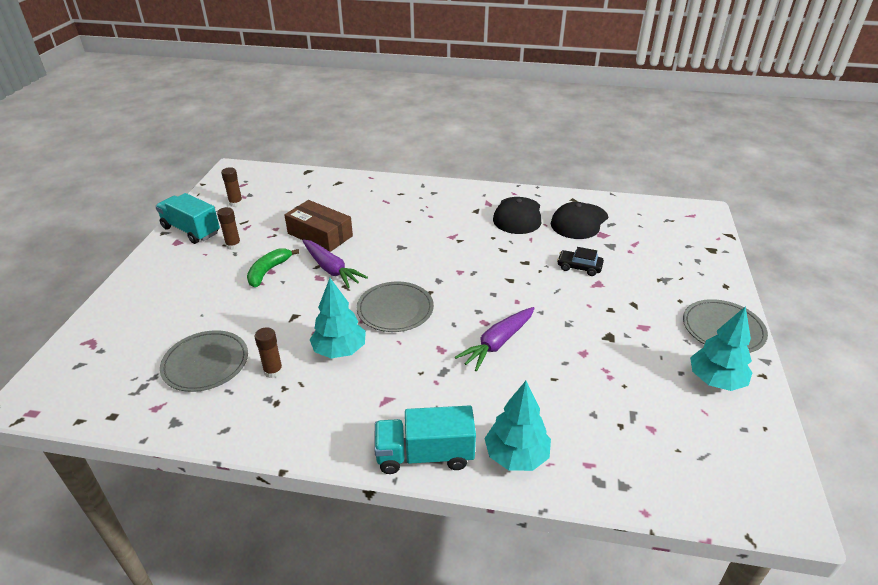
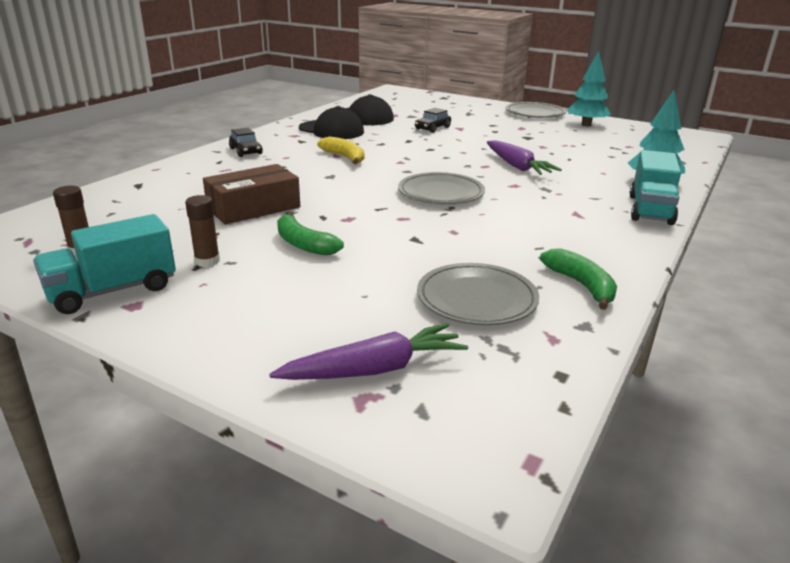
camera: 70 degrees left, 10 degrees down
(236, 415) = (581, 285): none -> green banana
(273, 371) = (512, 259): brown glue stick -> none
(331, 269) = (337, 210): purple carrot -> purple carrot (374, 369)
(340, 350) = (493, 223): turquoise tree -> none
(431, 196) = (246, 151): none -> black car
(450, 241) = (345, 157): none -> yellow banana

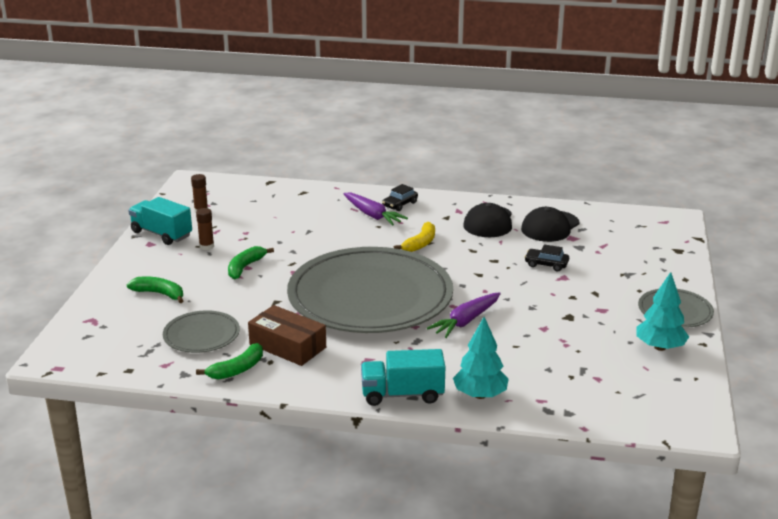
camera: 70 degrees right, 0 degrees up
(253, 208) = (291, 238): brown box -> brown box (287, 346)
(323, 317) = (159, 294): none -> green banana
(374, 369) = (116, 318): purple carrot -> purple carrot (372, 215)
(441, 192) = (370, 296): grey plate -> grey plate, size x2.29

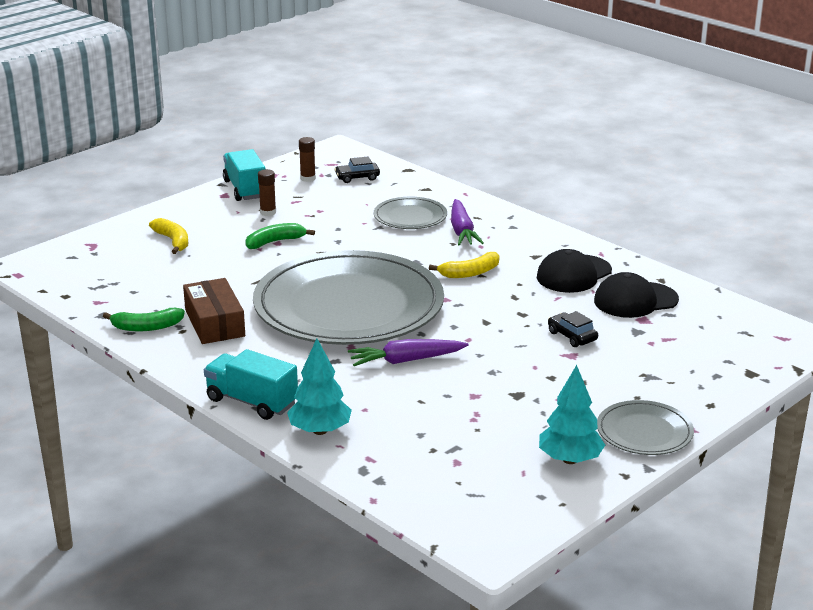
camera: 35 degrees right, 0 degrees up
(159, 294) = (173, 241): green banana -> yellow banana
(201, 335) = (158, 288): grey plate -> grey plate (410, 217)
(400, 204) = (505, 229): black car -> black car (357, 177)

